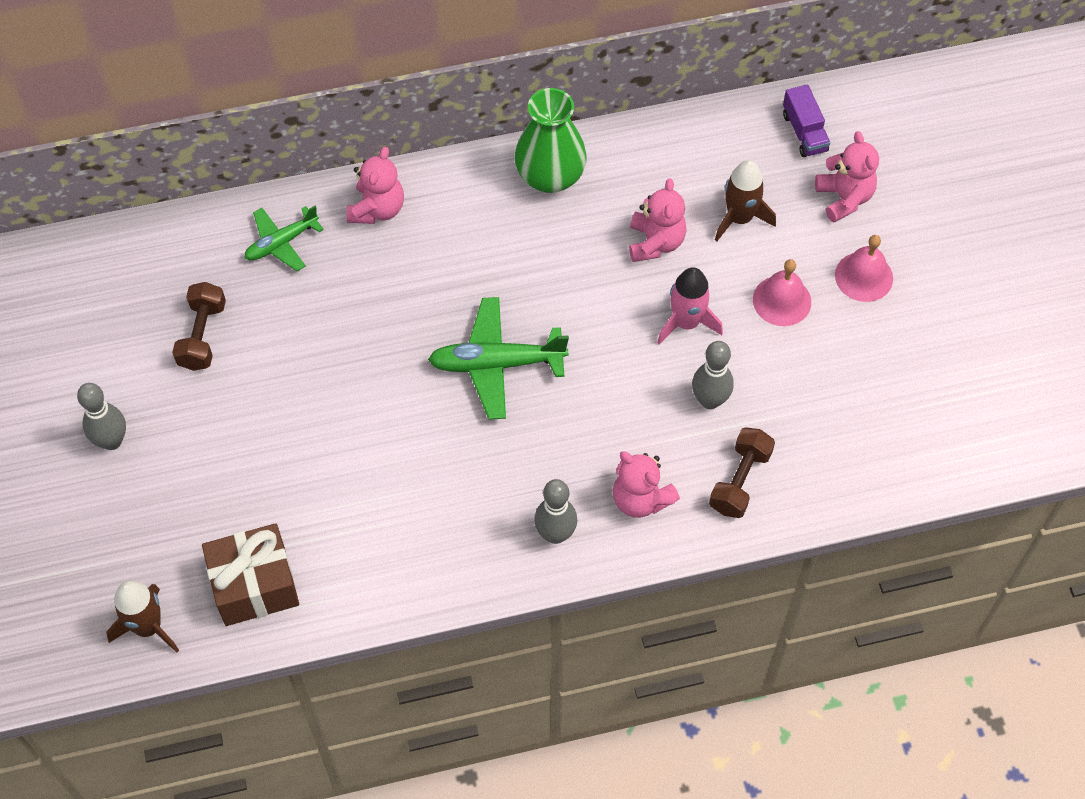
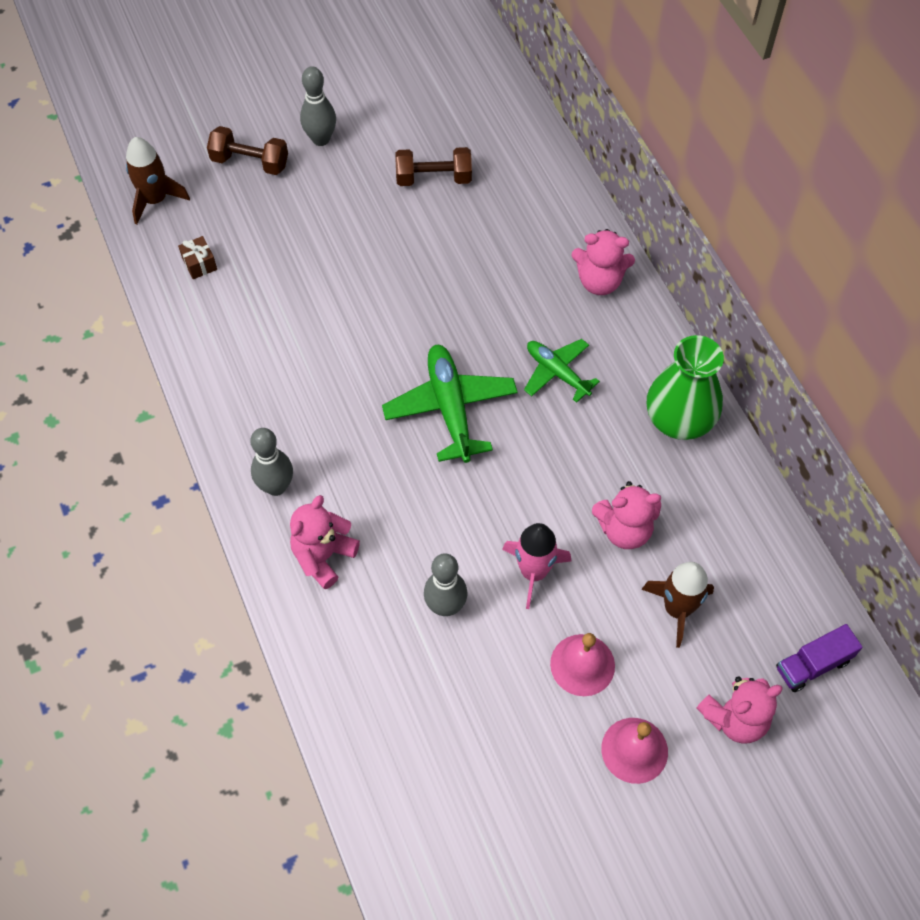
camera: 80 degrees right, 0 degrees up
(255, 585) = (199, 264): brown gift -> brown gift, size x0.44
(281, 243) = (543, 215): green plane -> green plane (557, 373)
(740, 481) = (357, 647): brown dumbbell -> brown dumbbell (250, 162)

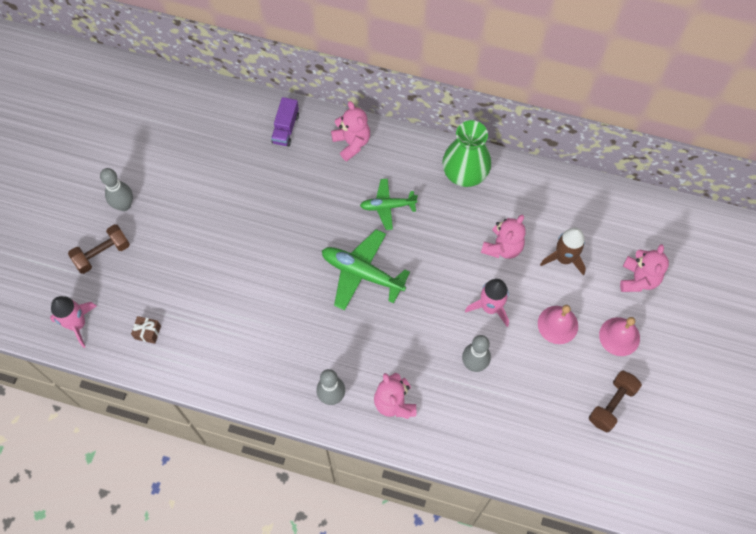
camera: 50 degrees left, 5 degrees up
(155, 200) = (77, 324): brown rocket -> pink rocket
(433, 178) = (209, 169): brown dumbbell -> brown dumbbell (611, 404)
(599, 281) = (352, 143): pink teddy bear -> pink teddy bear turned 75 degrees counterclockwise
(813, 664) = (639, 224): purple truck -> purple truck (285, 128)

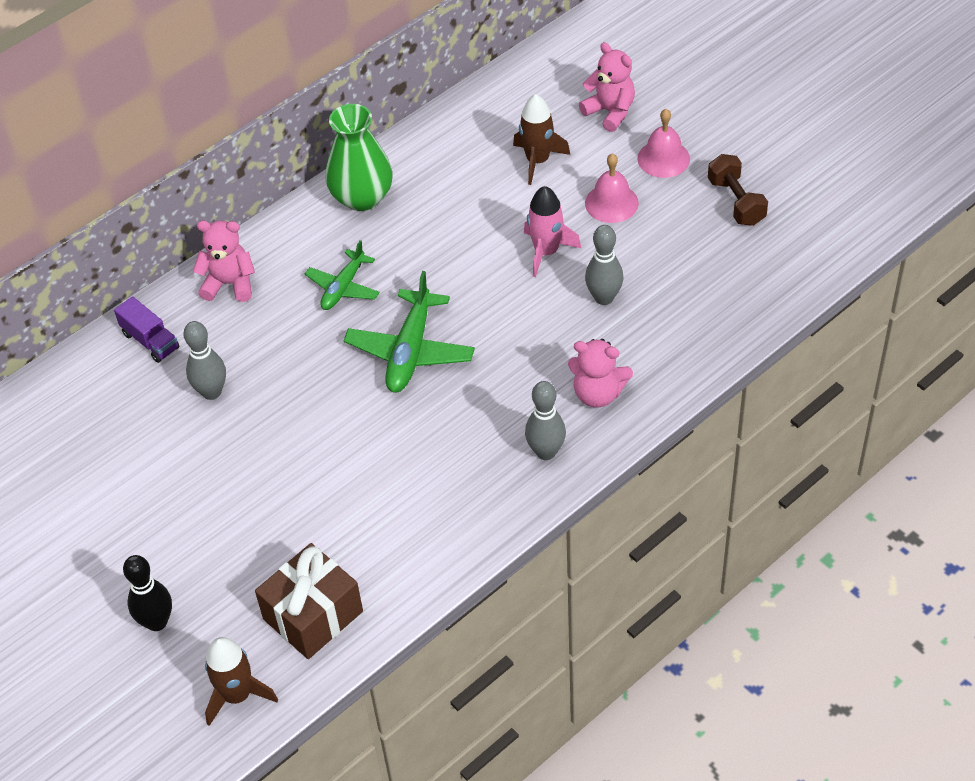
camera: 55 degrees left, 15 degrees down
(77, 324) = (237, 695): pink rocket -> brown rocket
(102, 254) = (157, 622): brown dumbbell -> black bowling pin
(124, 205) = (106, 566): grey bowling pin -> grey bowling pin (211, 392)
(148, 332) = (313, 615): brown gift -> brown gift, size x2.26
(362, 273) = (410, 351): green plane -> green plane turned 45 degrees counterclockwise
(502, 247) = (482, 207): pink teddy bear -> none

